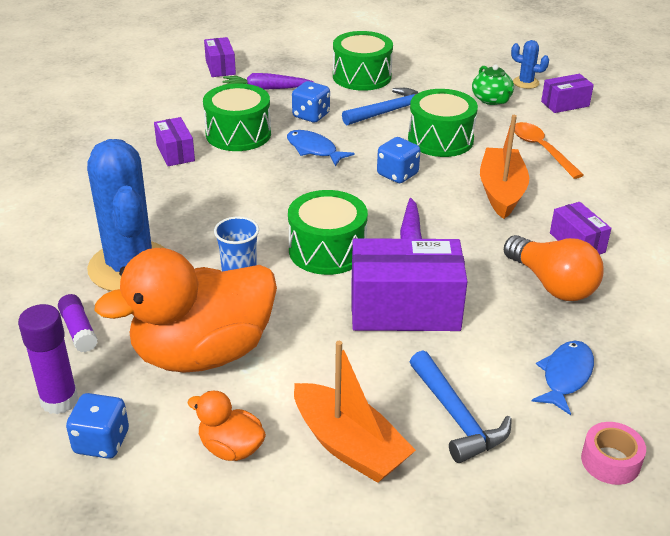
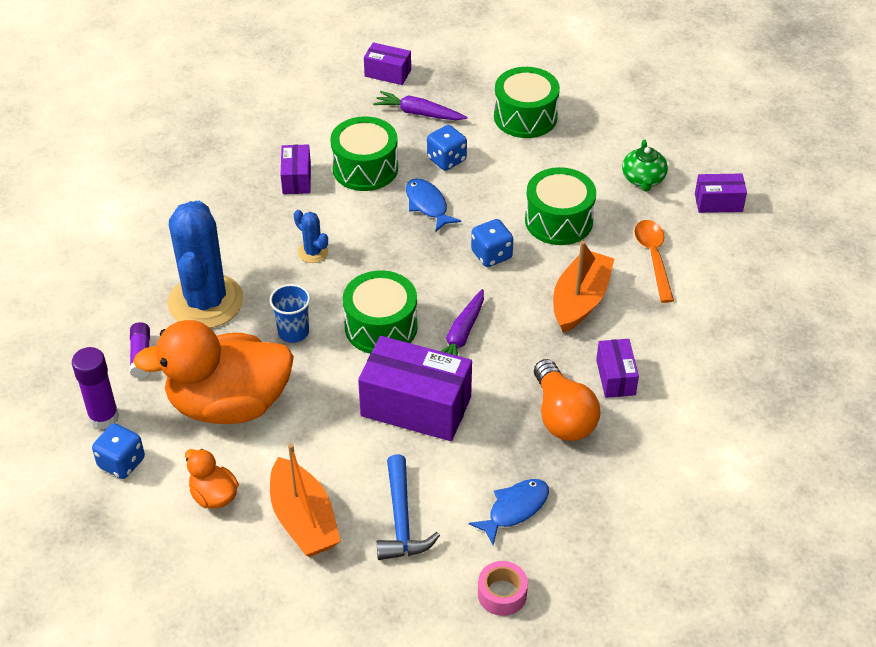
camera: 20 degrees right, 10 degrees up
(220, 67) = (388, 73): purple box -> purple box turned 75 degrees counterclockwise
(390, 112) = (528, 172): blue hammer -> none
(526, 83) = (695, 163): blue cactus -> blue cactus (313, 252)

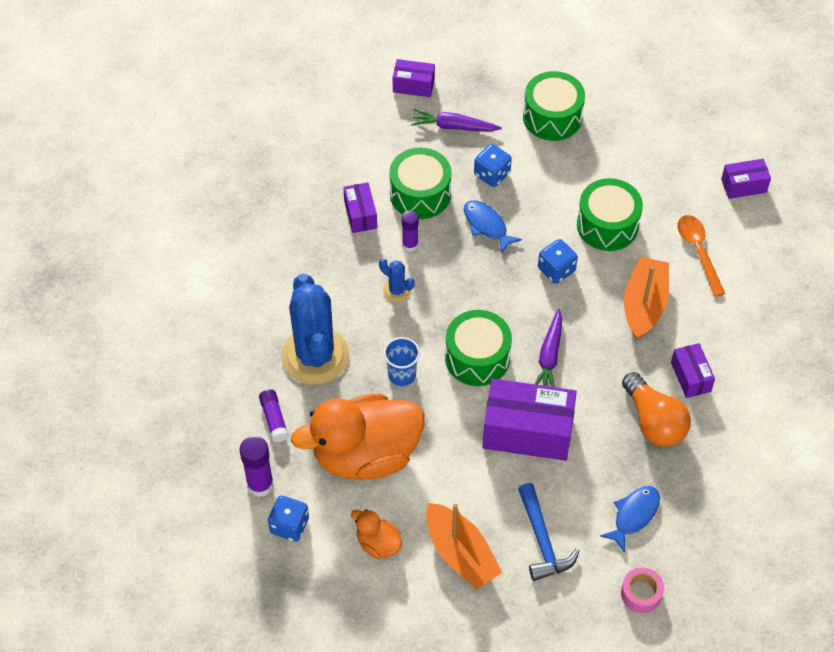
camera: 10 degrees left, 10 degrees up
(340, 212) = (410, 245): none -> purple glue stick
(643, 179) = (673, 170): green teapot -> none

